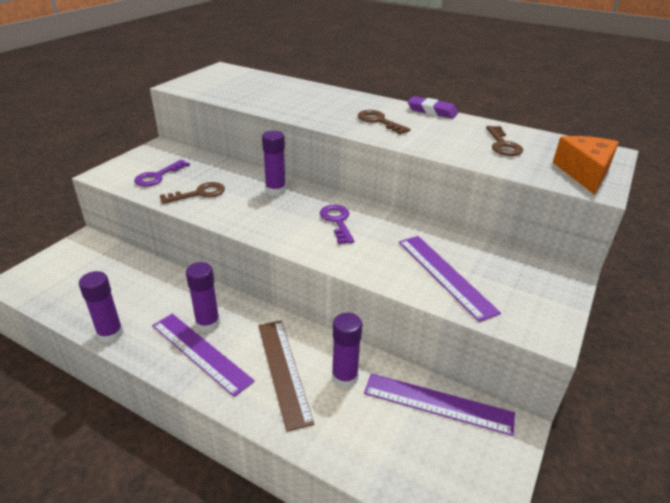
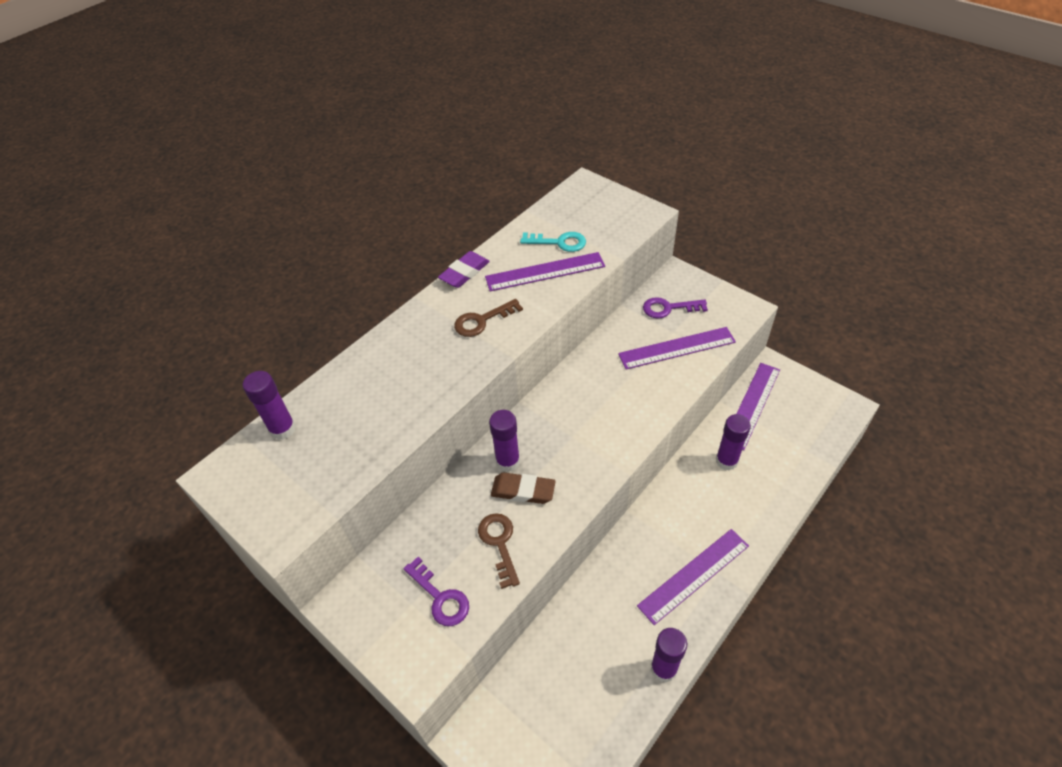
camera: 75 degrees left, 15 degrees up
(208, 324) = (653, 569): purple glue stick -> purple glue stick (283, 429)
(247, 199) = (523, 491): none -> brown eraser
(283, 370) = (718, 505): brown ruler -> none
(337, 221) = (583, 411): purple key -> purple key (668, 308)
(456, 141) = (545, 272): none -> purple ruler
(502, 145) = (559, 242): brown key -> turquoise key
(584, 173) = (621, 211): orange cheese -> none

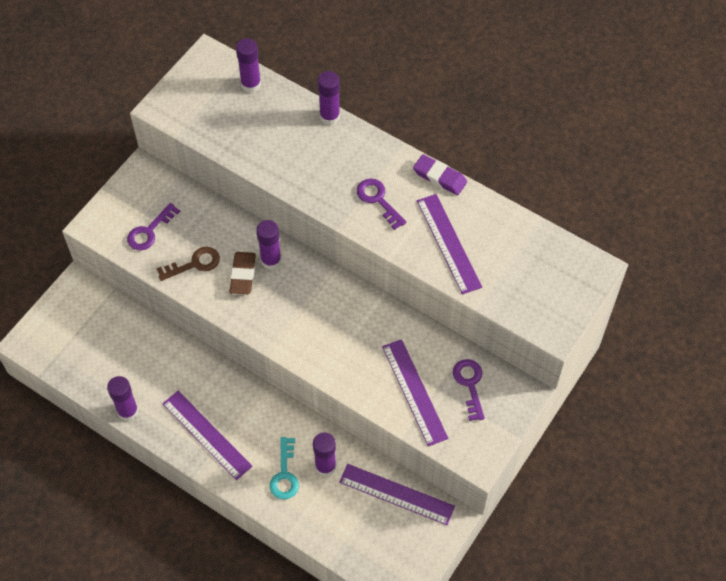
camera: 80 degrees right, 10 degrees up
(359, 355) = (329, 116): none -> purple glue stick
(482, 321) = (378, 200): brown key -> purple key
(559, 242) = (493, 252): turquoise key -> turquoise key (284, 474)

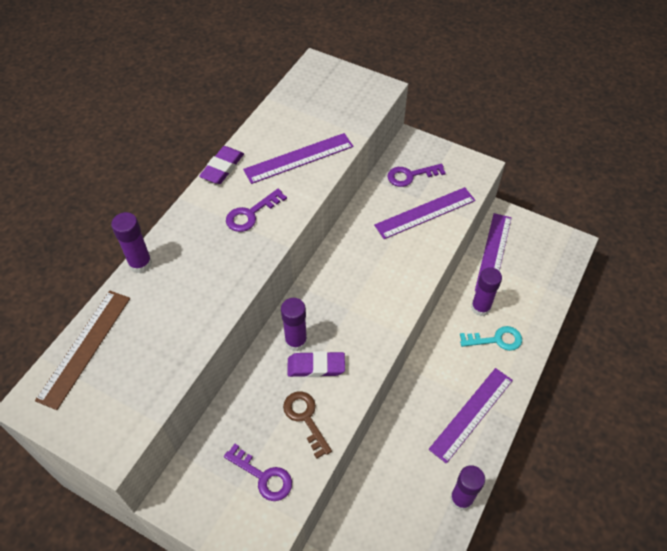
camera: 95 degrees left, 5 degrees down
(243, 275) = (316, 366): brown eraser -> purple eraser
(251, 84) = (84, 347): purple glue stick -> brown ruler

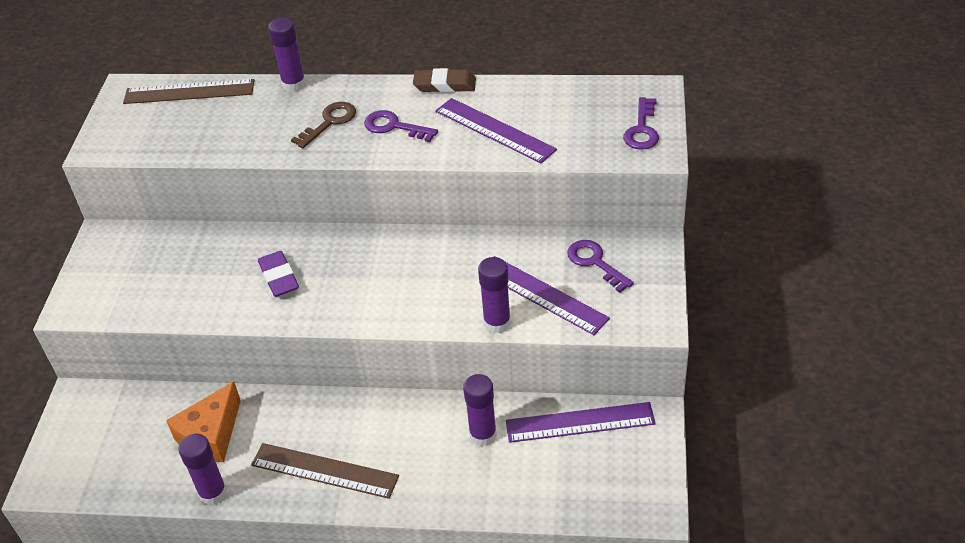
camera: 70 degrees right, 10 degrees down
(222, 168) = (445, 85): purple eraser -> brown eraser
(263, 476) = (143, 285): purple key -> purple key (642, 130)
(296, 341) = (302, 251): purple glue stick -> purple glue stick (497, 322)
(305, 418) = (215, 291): brown key -> brown key (330, 122)
(402, 486) = (211, 435): none -> orange cheese
(471, 414) = (324, 471): purple ruler -> brown ruler
(496, 340) = (442, 465): turquoise key -> none

